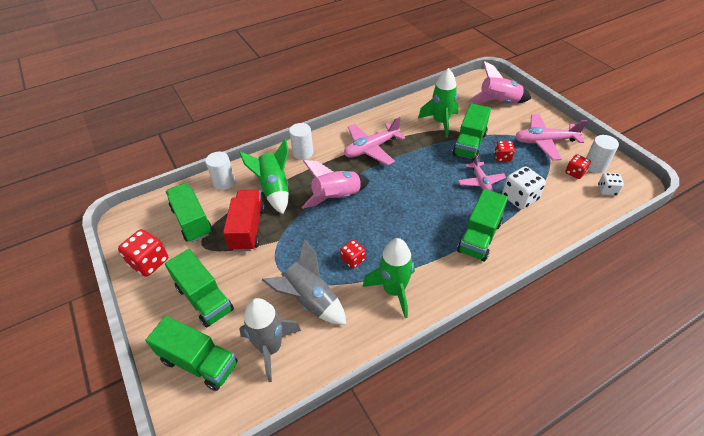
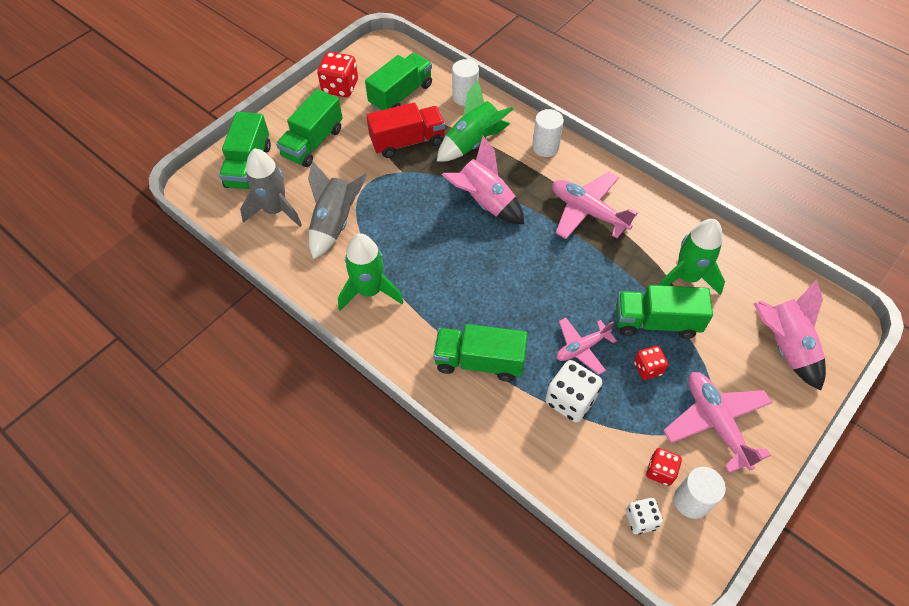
camera: 70 degrees right, 10 degrees up
(353, 259) = (399, 243): red dice -> none

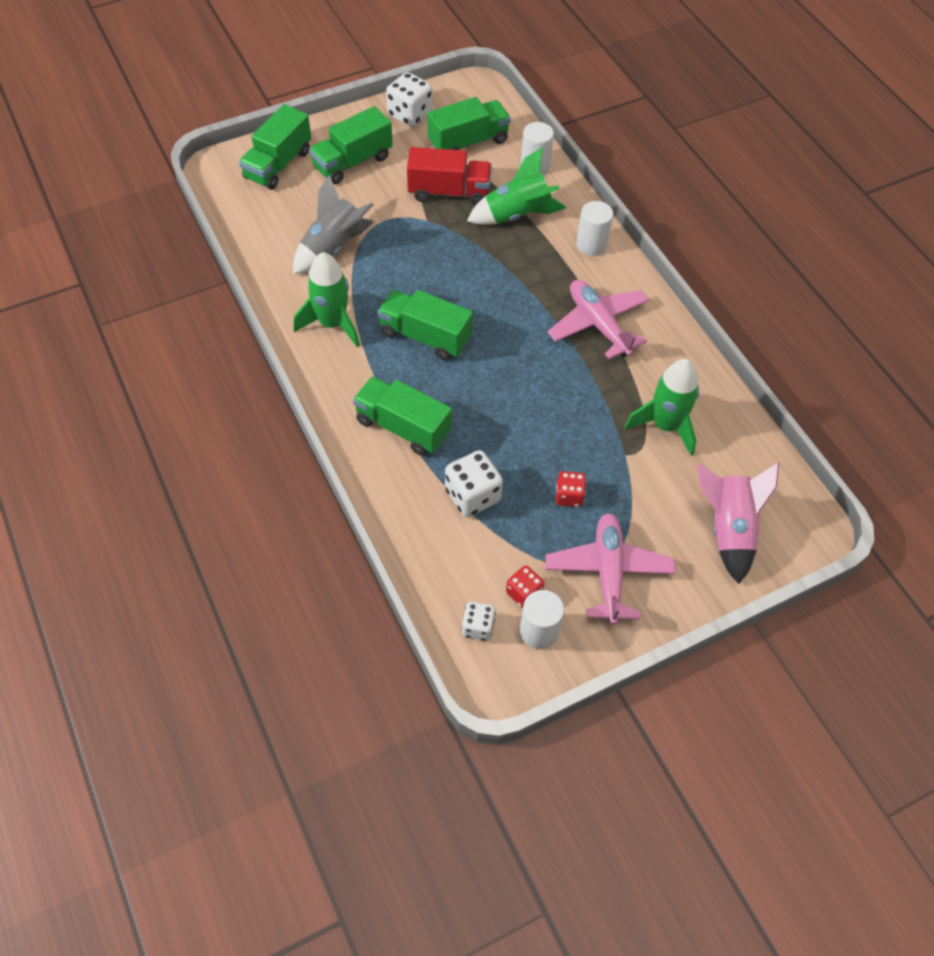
camera: 20 degrees right, 0 degrees up
(275, 210) = (282, 216): grey rocket -> none
(340, 87) = (410, 114): red dice -> white dice
(485, 202) = (495, 278): pink rocket -> none
(581, 348) = (512, 452): pink plane -> none
(656, 322) = (605, 456): green truck -> green truck (425, 336)

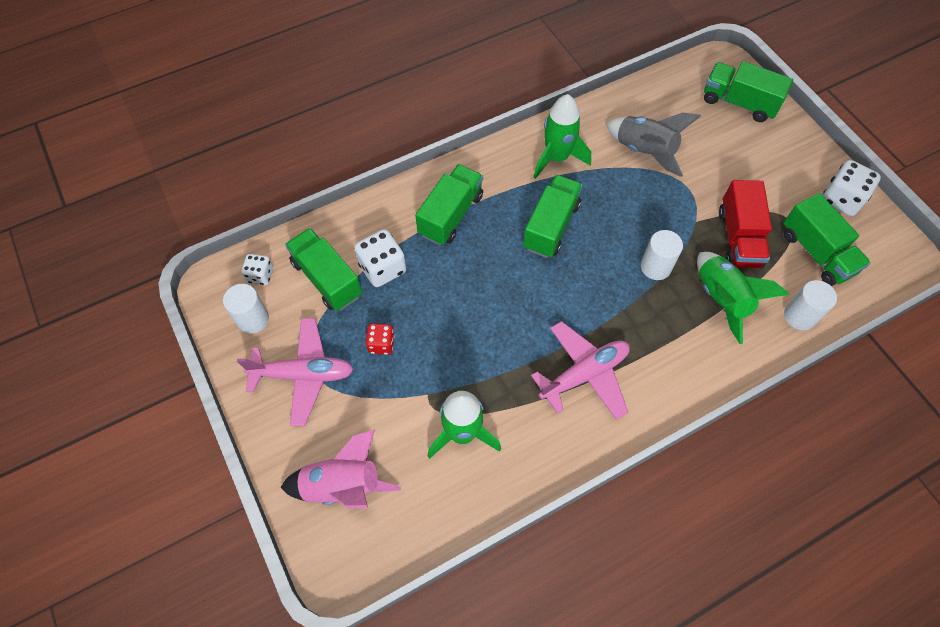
camera: 90 degrees right, 5 degrees up
(352, 162) = (758, 157): green truck -> green truck (327, 279)
(524, 593) = (288, 308): red dice -> none
(591, 244) = (694, 370): white cylinder -> white cylinder (655, 267)

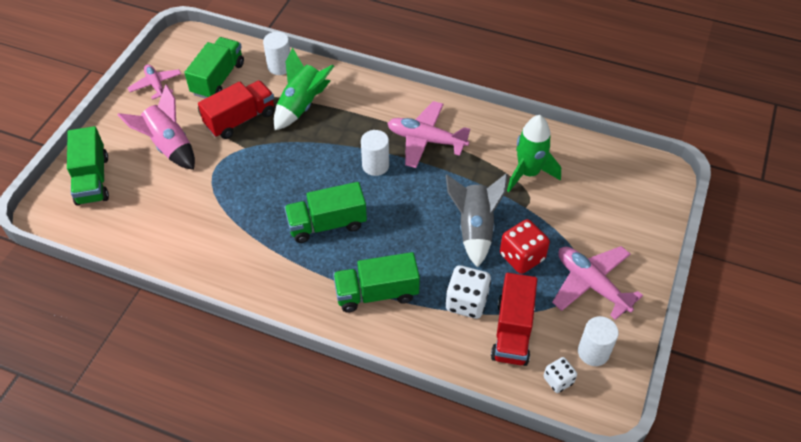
camera: 130 degrees left, 10 degrees down
(327, 279) = (512, 331): green truck -> red truck
(343, 486) = (624, 207): pink rocket -> pink rocket (169, 146)
(381, 344) = (522, 257): red dice -> red dice, size x1.65
(557, 158) = (254, 261): green rocket -> none
(644, 151) = (198, 210): grey rocket -> grey rocket (475, 229)
(655, 267) = (307, 148): white cylinder -> white cylinder (375, 165)
(841, 199) = (156, 85): white dice -> pink plane

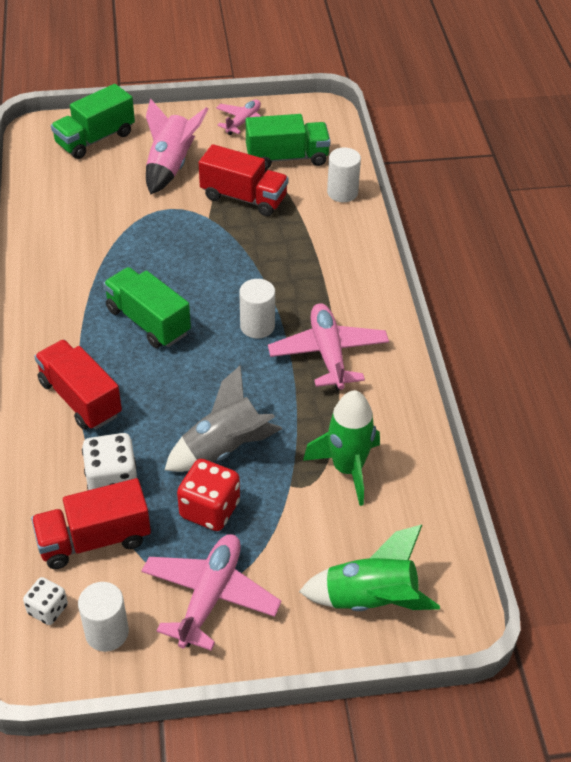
camera: 60 degrees right, 5 degrees down
(302, 105) = (300, 233): green rocket -> green rocket (370, 599)
(376, 293) = (80, 398): green truck -> red truck

